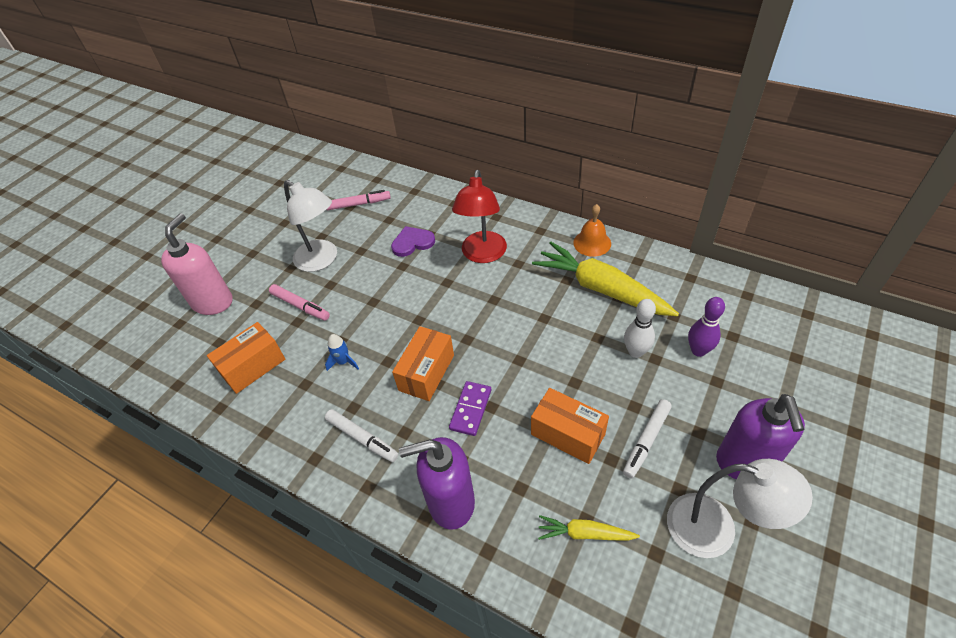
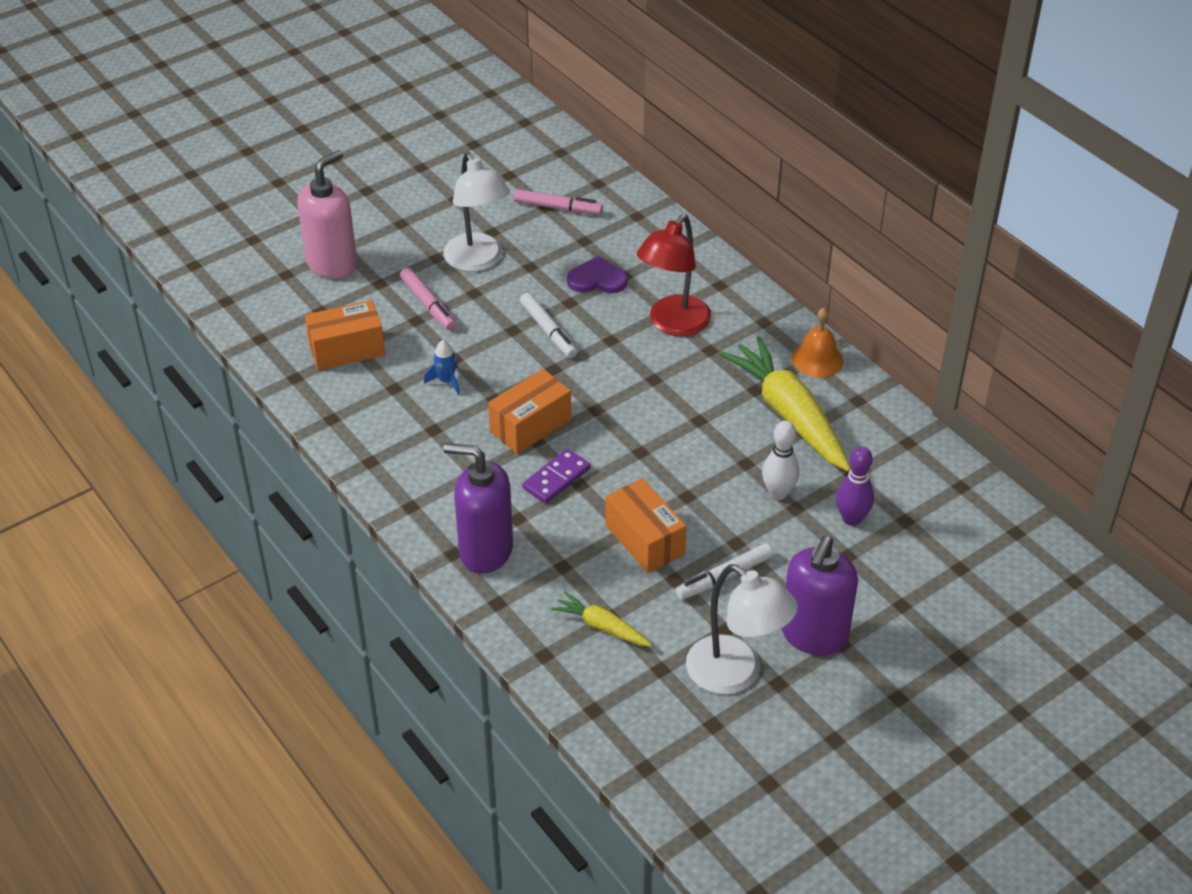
camera: 20 degrees right, 5 degrees down
(362, 438) = (428, 462): white marker -> white marker (548, 331)

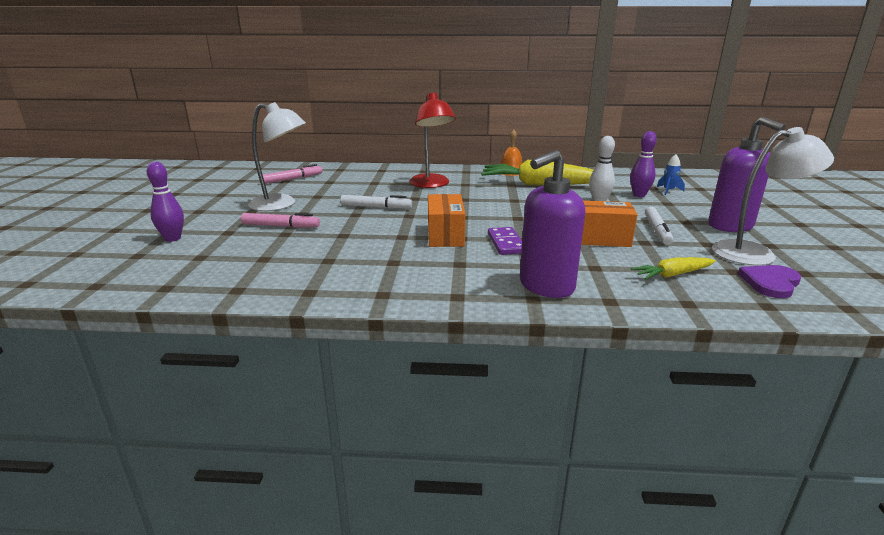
camera: 50 degrees left, 20 degrees down
(332, 264) = (173, 238): pink soap dispenser -> purple bowling pin
(347, 349) = (257, 262): orange box -> none
(446, 381) = (357, 243): blue rocket -> blue rocket (668, 191)
(597, 279) = (363, 187): purple heart -> purple heart (770, 283)

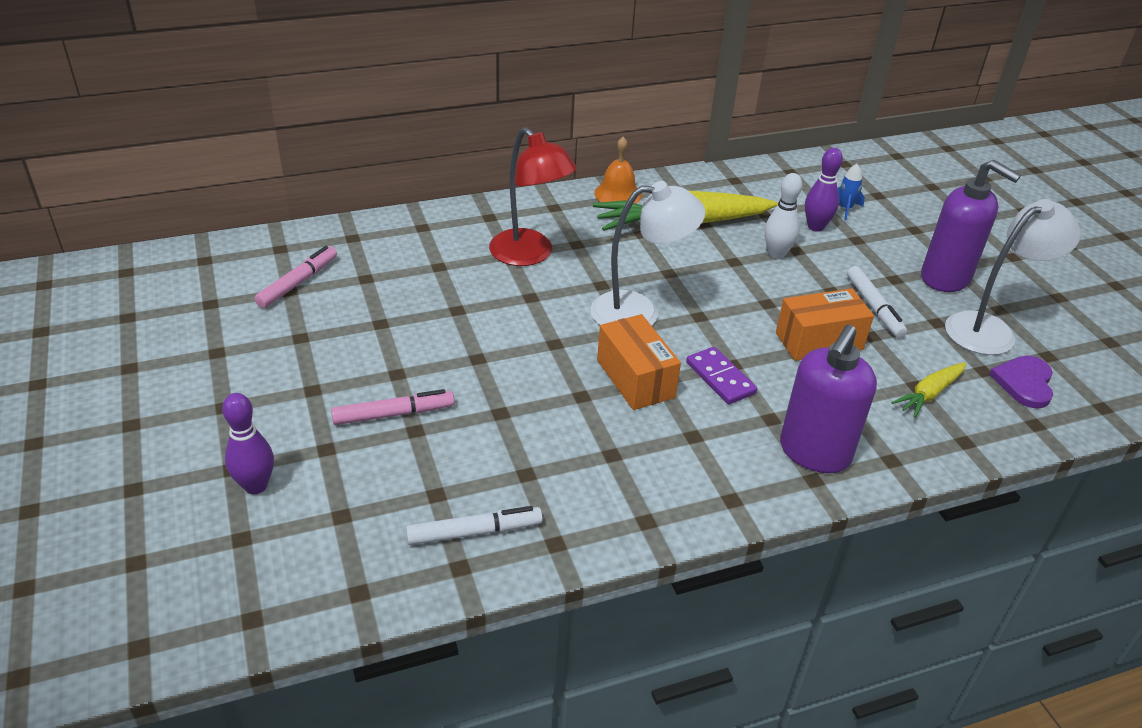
camera: 25 degrees left, 15 degrees up
(281, 204) = (344, 359): white lamp -> white lamp (639, 312)
(376, 207) = (494, 333): white marker -> white marker (474, 532)

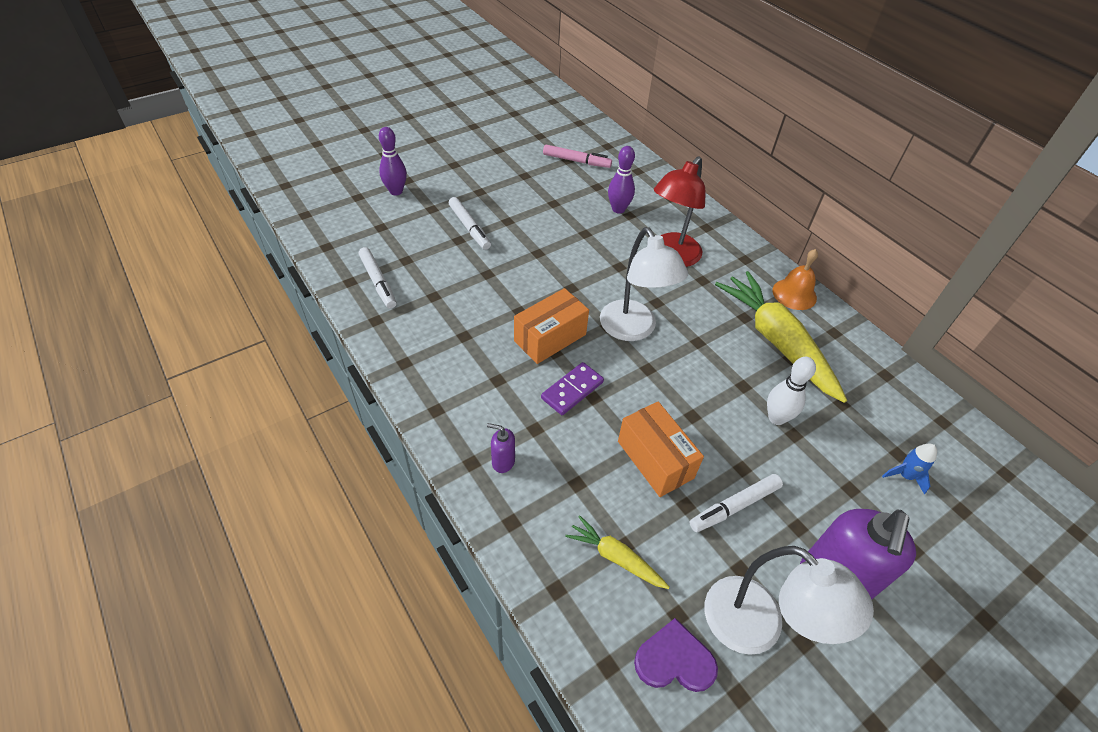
camera: 75 degrees right, 10 degrees up
(393, 414) = (469, 227): pink marker -> white marker
(814, 453) = (503, 462): purple soap dispenser -> purple soap dispenser, size x0.44
(815, 227) = (848, 449): purple bowling pin -> purple bowling pin (618, 209)

